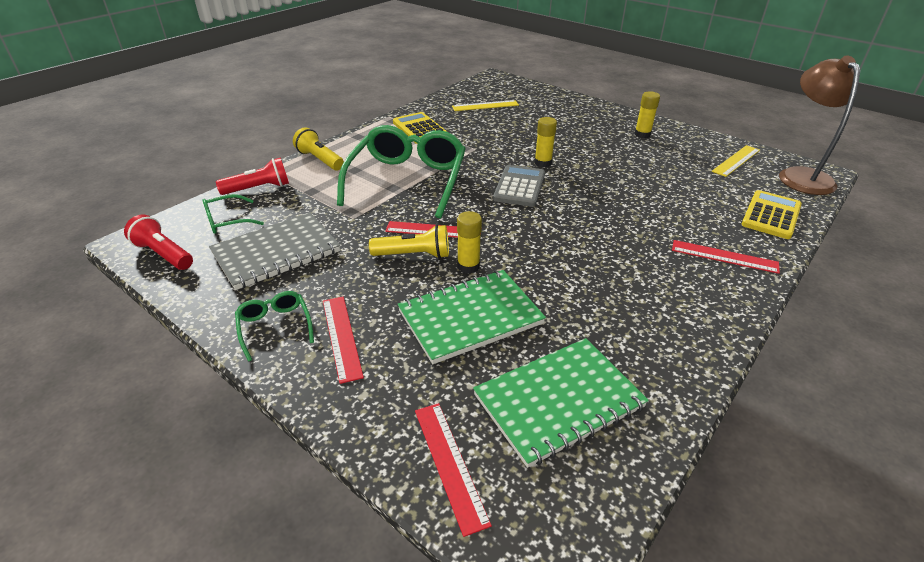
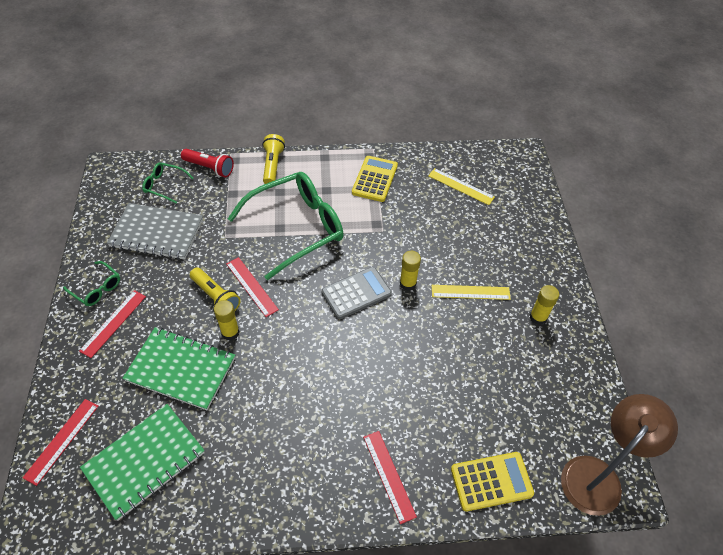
camera: 45 degrees right, 15 degrees up
(163, 254) = (111, 189): red flashlight -> none
(275, 327) = (97, 288): green glasses -> green glasses turned 105 degrees clockwise
(558, 401) = (144, 461): green notebook -> green notebook turned 60 degrees counterclockwise
(736, 160) = (569, 411): yellow ruler -> yellow ruler (470, 292)

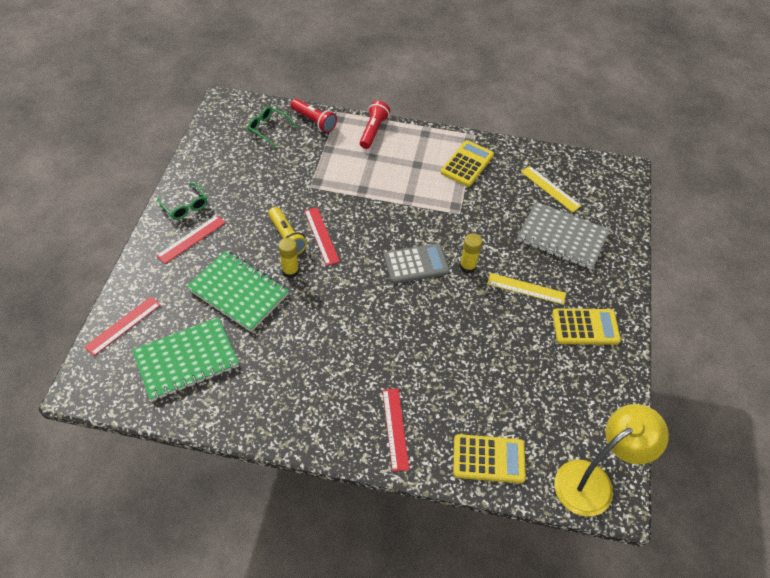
camera: 15 degrees right, 0 degrees up
(157, 233) = (250, 170): grey notebook -> grey notebook (562, 237)
(272, 165) = (373, 131): yellow flashlight -> red flashlight
(296, 228) = (378, 193): green glasses -> none
(538, 317) = (585, 327): yellow glue stick -> yellow calculator
(597, 475) = (593, 481): brown lamp -> yellow lamp

